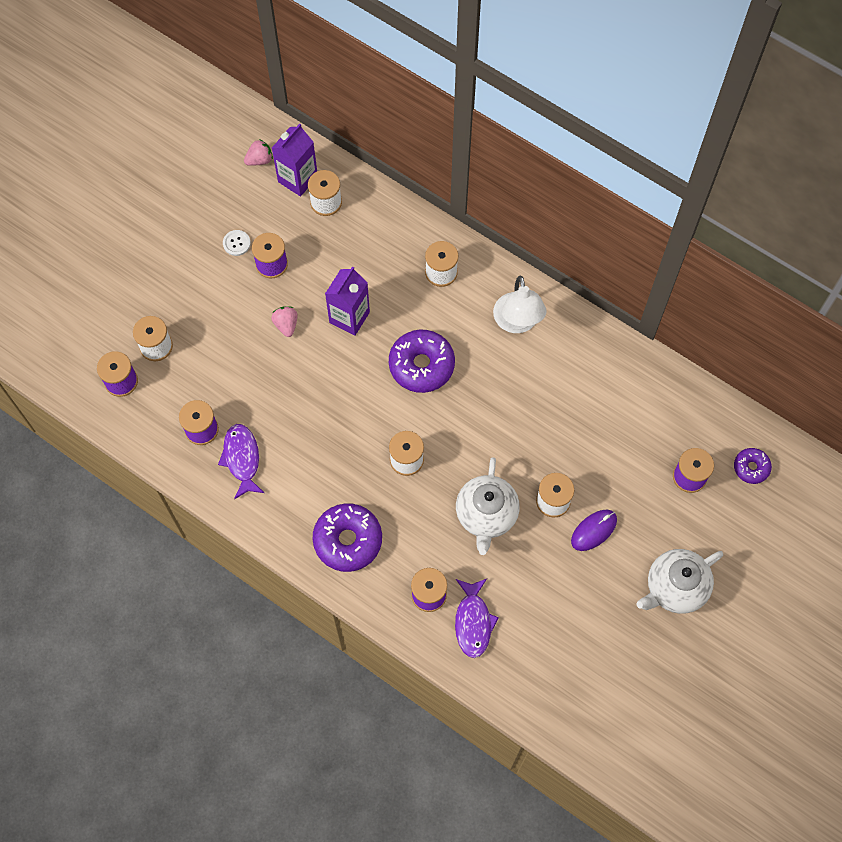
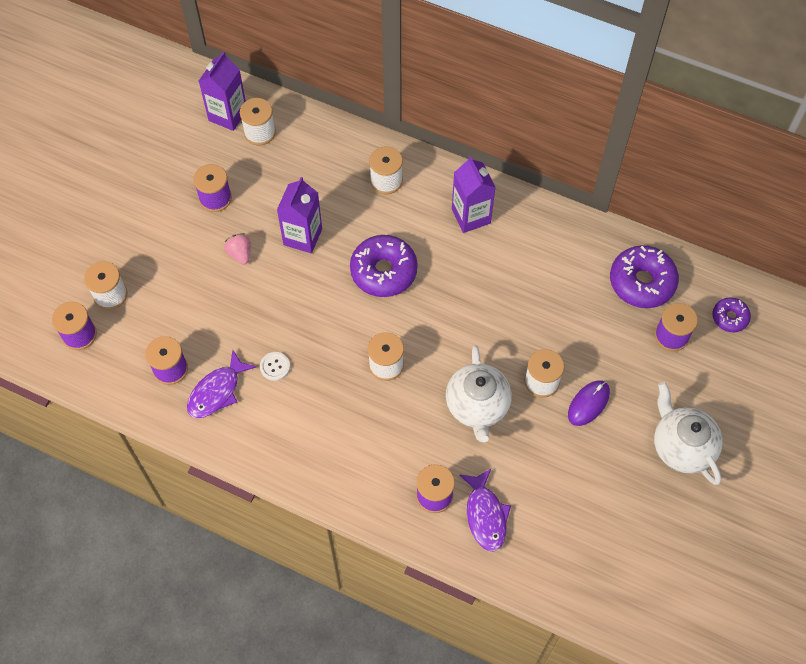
camera: 10 degrees left, 5 degrees down
(236, 243) = (176, 184): white button -> white button (275, 366)
(242, 459) = (217, 391): purple fish -> purple fish turned 120 degrees counterclockwise
(259, 160) = (186, 103): pink strawberry -> none
(348, 540) = (341, 455): purple donut -> purple donut (642, 282)
(517, 322) = (471, 216): white lamp -> purple carton
(675, 587) = (681, 446): white teapot -> white teapot turned 105 degrees clockwise

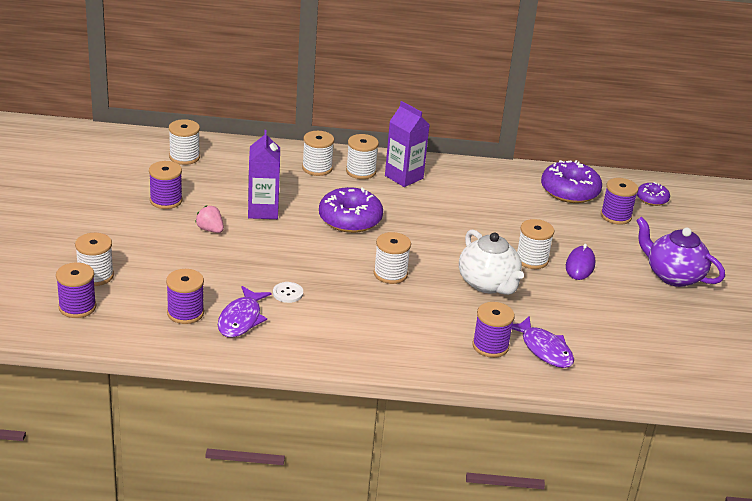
camera: 25 degrees left, 30 degrees down
(228, 115) = (148, 151): purple carton -> none
(429, 197) = (361, 171): none -> white spool
(681, 446) = (673, 276): white teapot -> purple teapot

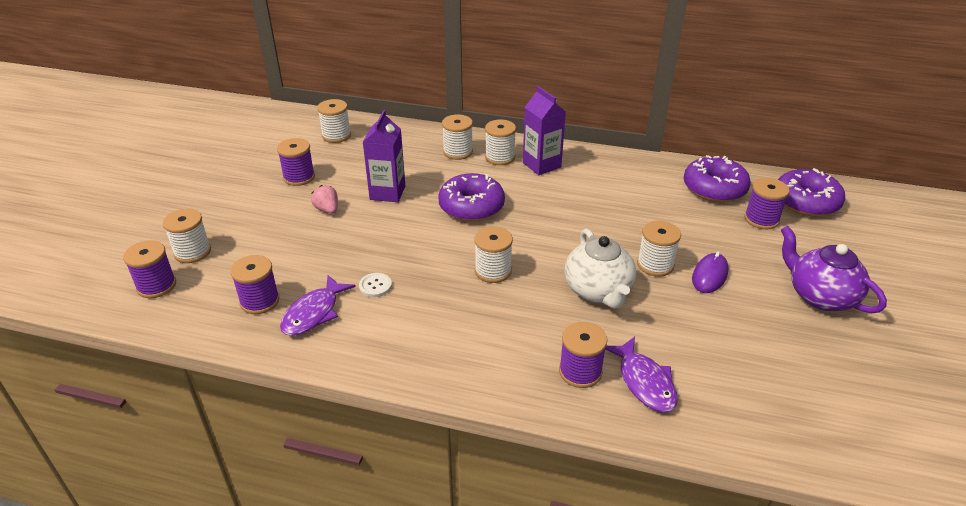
camera: 15 degrees right, 5 degrees up
(652, 199) = (806, 202): purple donut -> purple donut, size x1.83

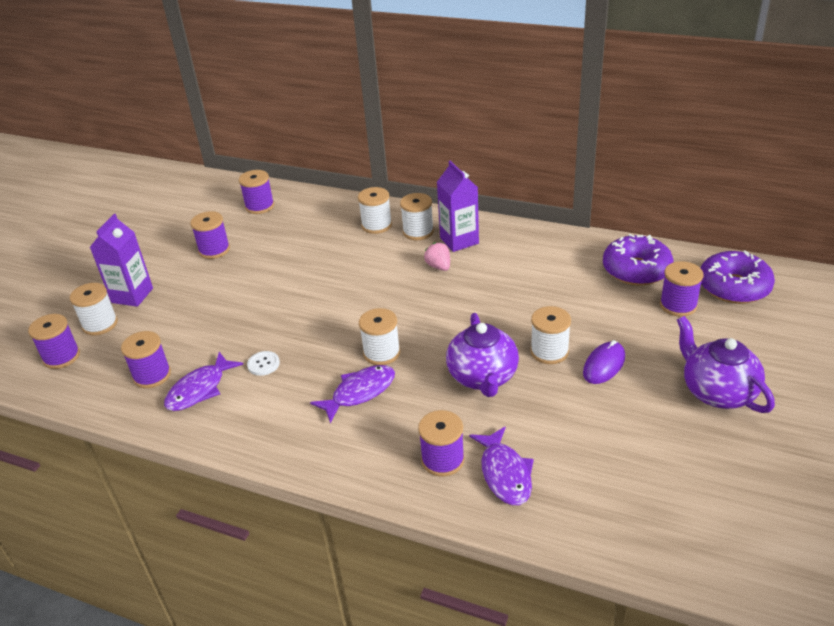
camera: 10 degrees right, 0 degrees up
(327, 209) = (234, 284): pink strawberry -> pink strawberry (439, 266)
(336, 135) = (259, 206): white spool -> purple spool
(387, 193) = (296, 268): purple carton -> purple carton (132, 295)
(471, 206) = (376, 284): purple donut -> none
(480, 310) = (360, 392): none -> purple fish
(598, 291) = (483, 377): white teapot -> purple teapot

